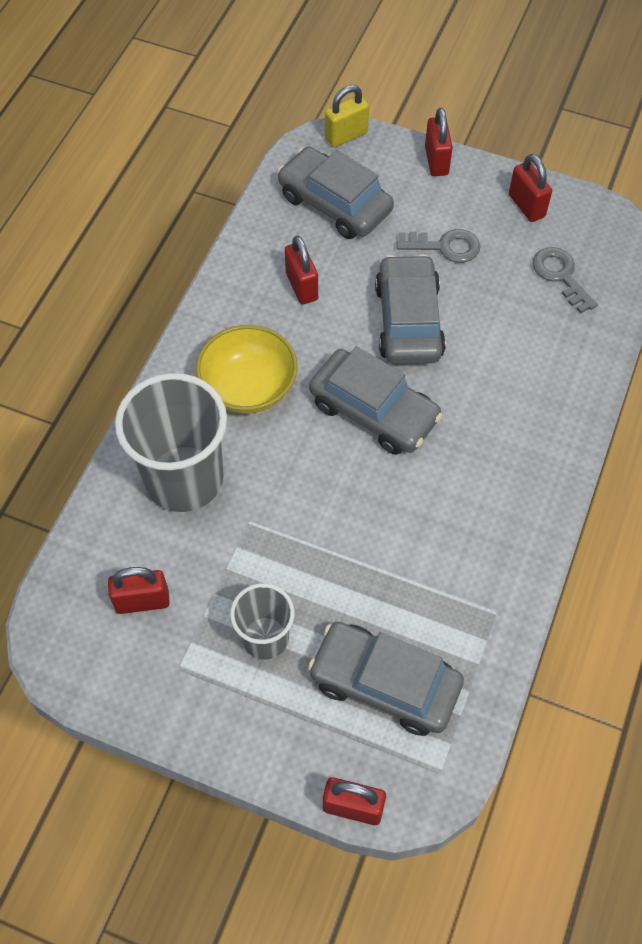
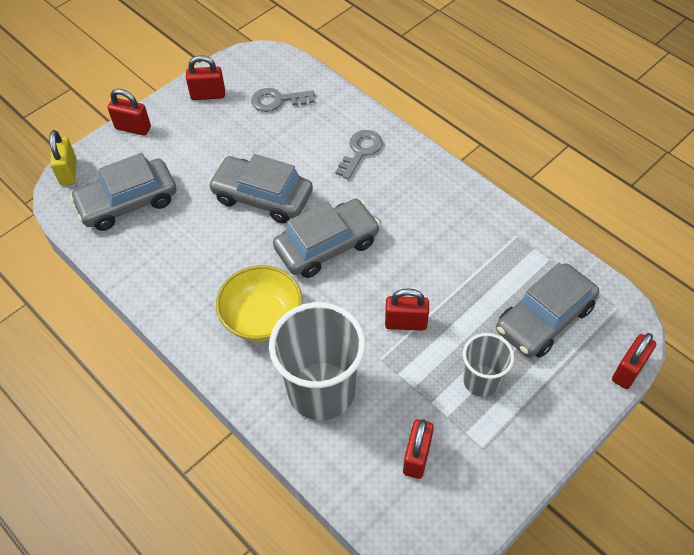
camera: 65 degrees left, 5 degrees down
(301, 286) = (191, 250): red padlock -> red padlock (405, 323)
(445, 246) = (212, 152): grey key -> grey key (360, 151)

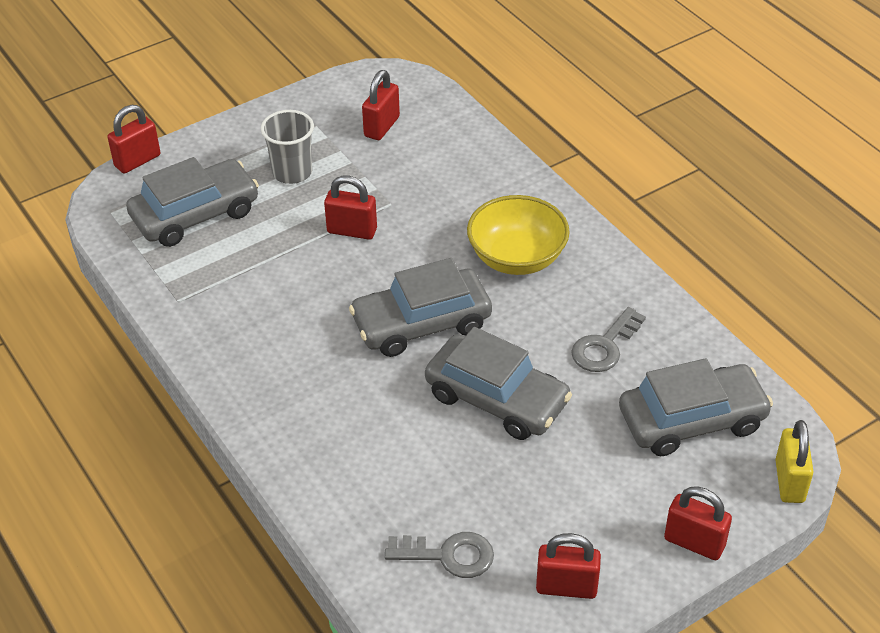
camera: 170 degrees left, 10 degrees down
(321, 391) = (462, 185): grey cup -> none
(360, 151) = (338, 444): grey key -> grey key (604, 346)

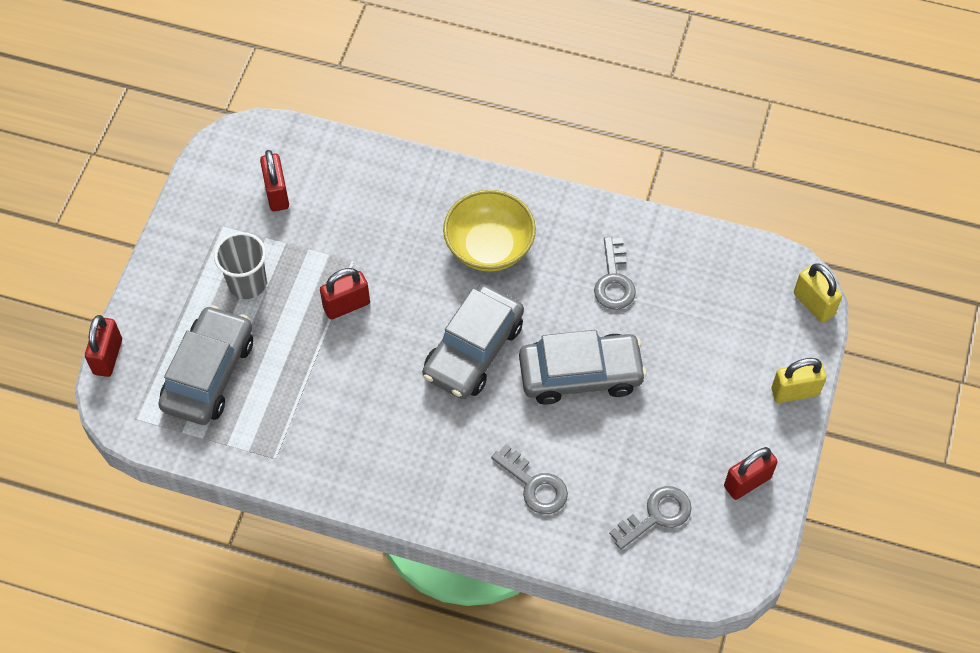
camera: 40 degrees left, 15 degrees up
(364, 457) = (534, 485): none -> grey key
(692, 420) = (718, 300): grey car -> none
(694, 542) = (795, 392): red padlock -> yellow padlock

